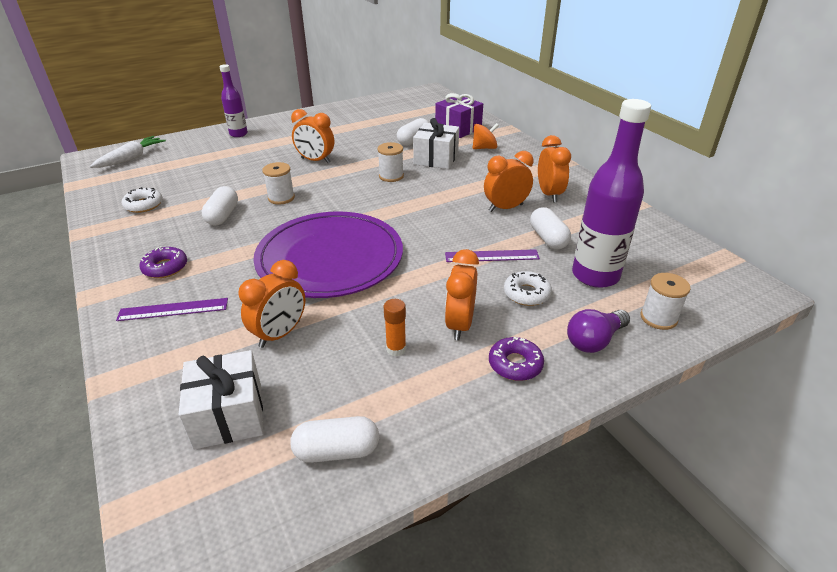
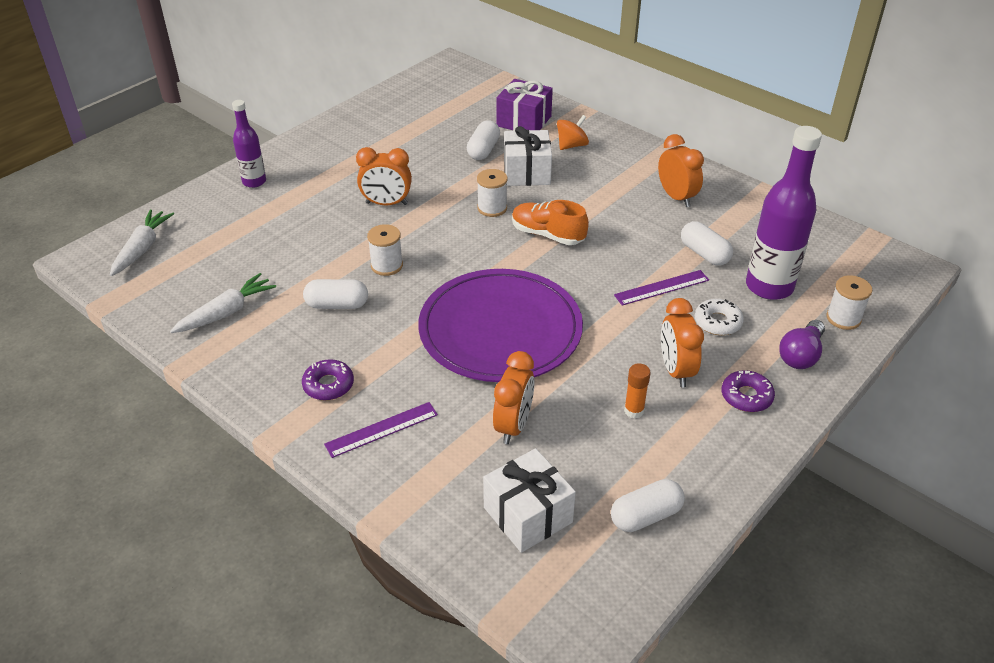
camera: 20 degrees left, 5 degrees up
(144, 205) = (226, 312): white donut -> white carrot
(223, 215) = (337, 305): white capsule -> white capsule turned 75 degrees counterclockwise
(421, 200) = (547, 235): none -> orange shoe
(505, 208) = (642, 225): orange clock -> none

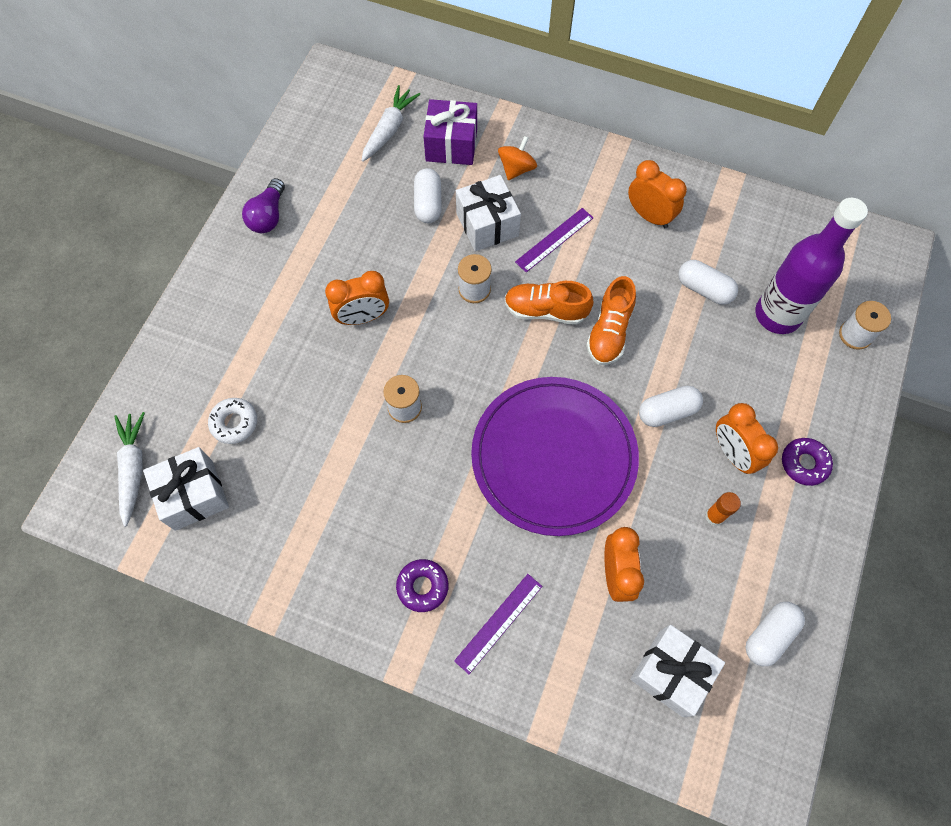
camera: 20 degrees left, 25 degrees up
(177, 276) = (194, 495): none -> white gift
(226, 312) = (272, 528): white carrot -> white carrot (389, 129)
(254, 182) = (203, 329): purple bottle -> none
(337, 305) = (380, 478): white capsule -> white capsule (667, 411)
(598, 261) = (609, 332): none -> orange shoe
(662, 288) = (681, 349): purple ruler -> purple ruler (554, 240)
(717, 322) = (748, 378): white donut -> white donut (234, 423)
(800, 355) = (833, 395): purple light bulb -> purple light bulb (268, 216)

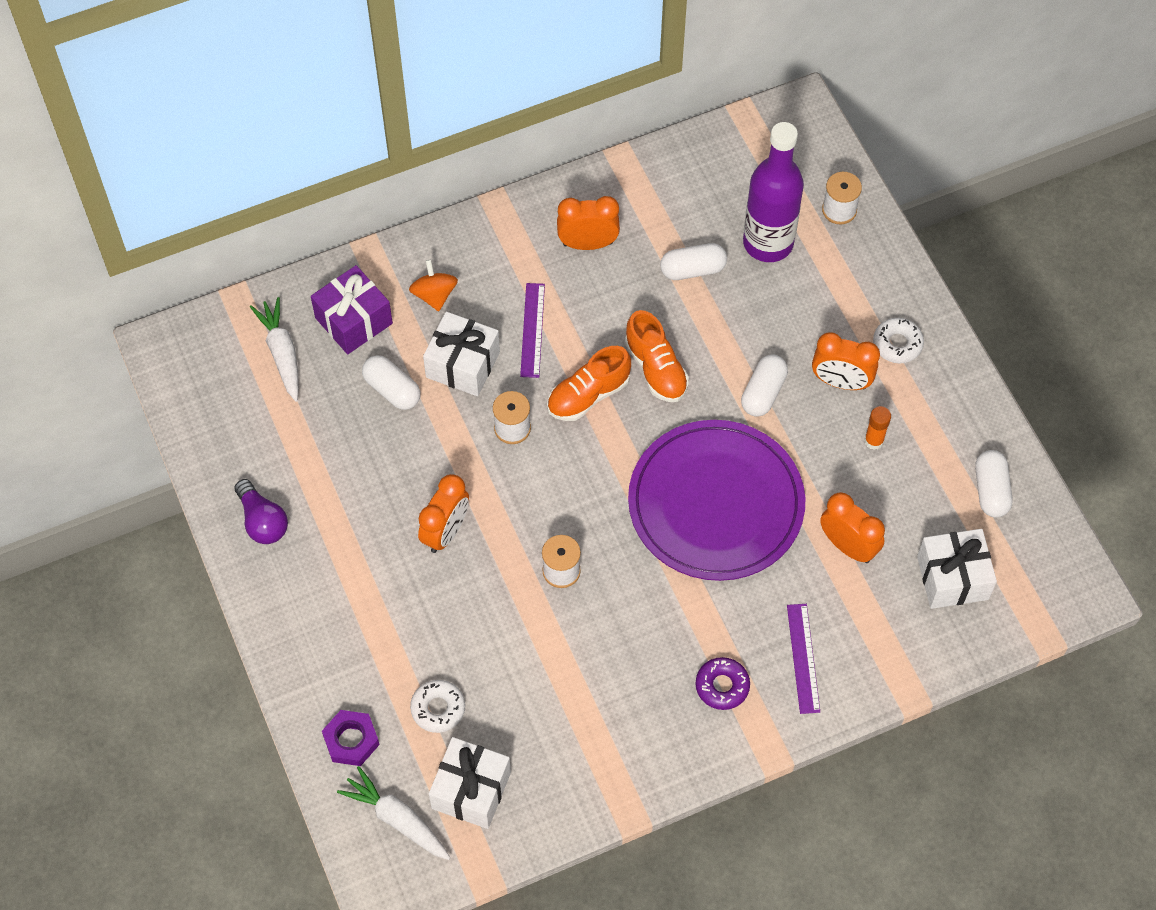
camera: 45 degrees left, 5 degrees down
(165, 393) = (351, 740): none -> purple nut
(804, 463) = (897, 344): purple donut -> white donut

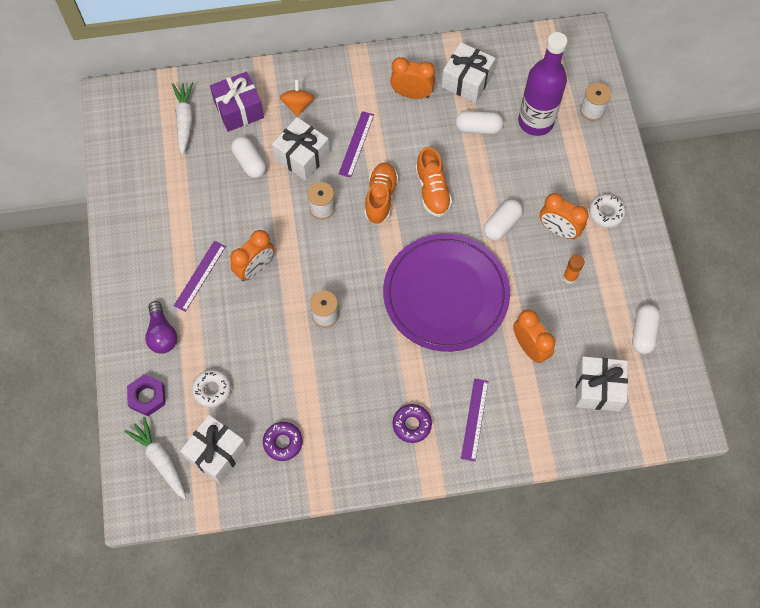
camera: 15 degrees right, 5 degrees up
(262, 521) = (136, 231): purple light bulb -> purple light bulb (162, 334)
(372, 560) = (200, 276): none -> purple ruler
(556, 753) = (283, 442): none -> purple donut
(588, 395) = (380, 197): orange shoe -> orange shoe turned 120 degrees clockwise
(658, 209) = (467, 81): none -> white gift

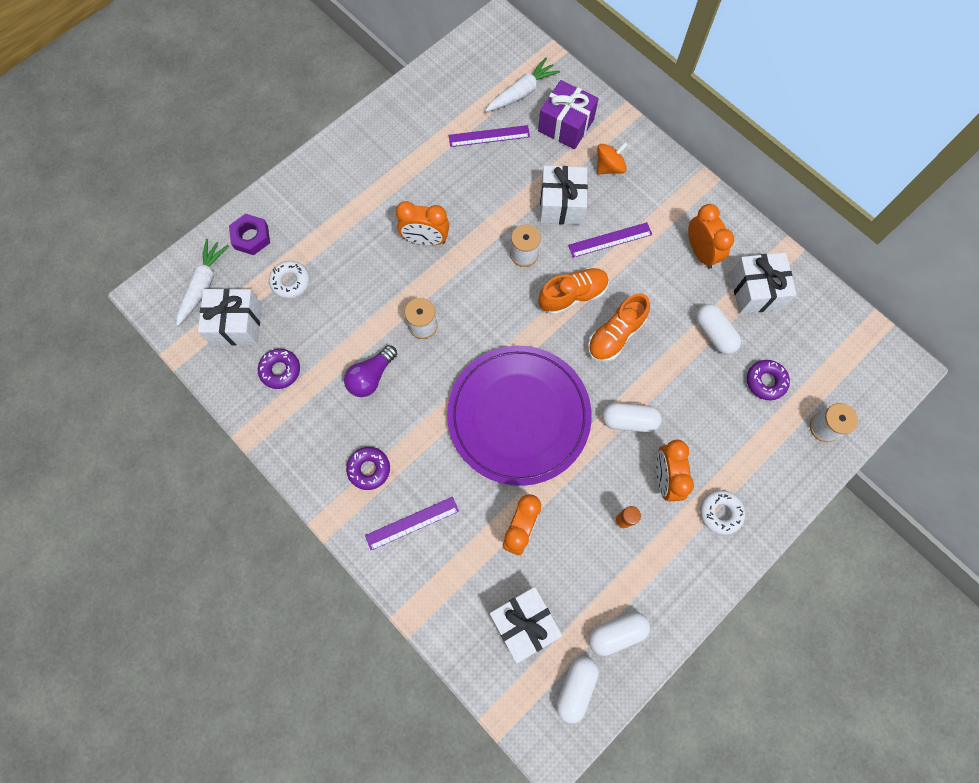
camera: 55 degrees right, 5 degrees up
(162, 334) = (314, 210): purple light bulb -> purple light bulb (371, 377)
(200, 276) = (387, 202): purple ruler -> purple ruler (489, 136)
(250, 162) = (522, 168): white capsule -> white capsule (576, 687)
(535, 121) = (765, 381): purple bottle -> purple donut

